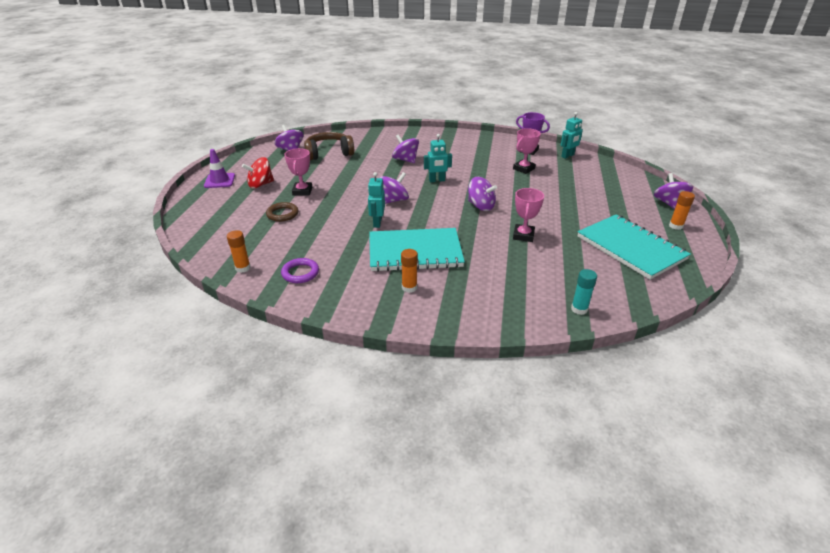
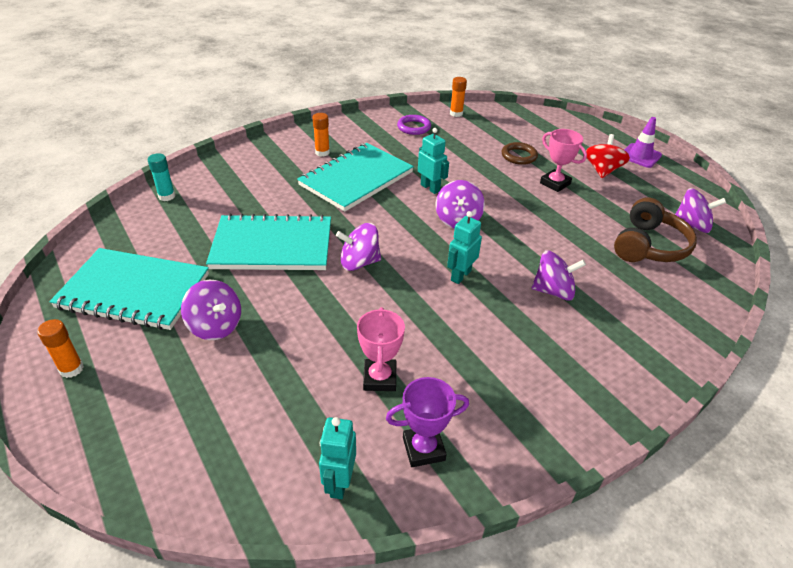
camera: 135 degrees right, 5 degrees up
(523, 235) = (272, 246): pink trophy -> turquoise notebook
(669, 203) = (86, 427): purple spinning top -> purple spinning top (215, 326)

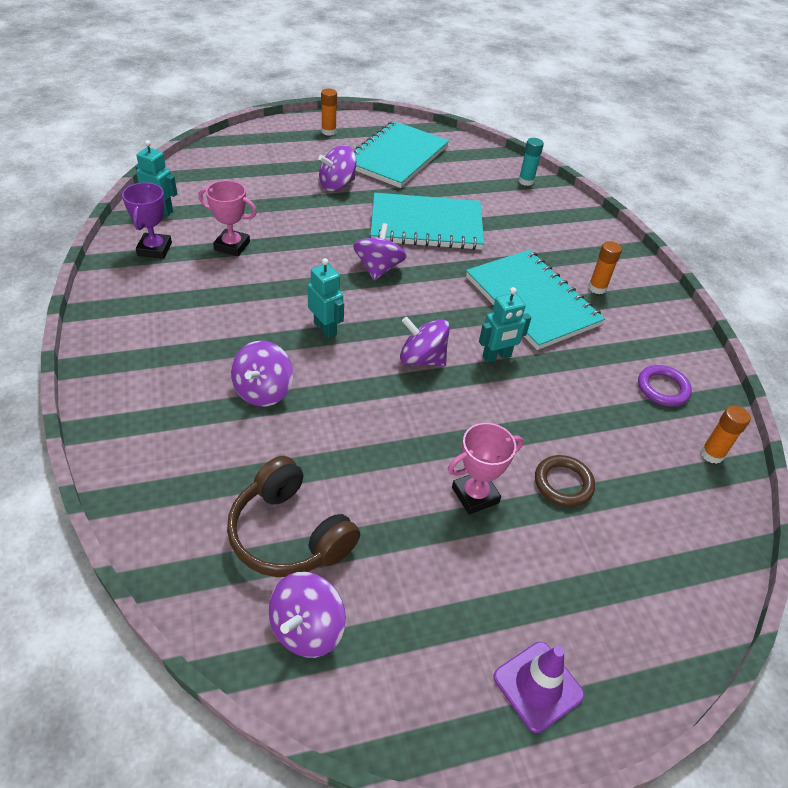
camera: 105 degrees right, 5 degrees up
(272, 246) = (426, 225): turquoise notebook -> turquoise notebook turned 75 degrees clockwise
(602, 170) = (498, 584): red spinning top -> none

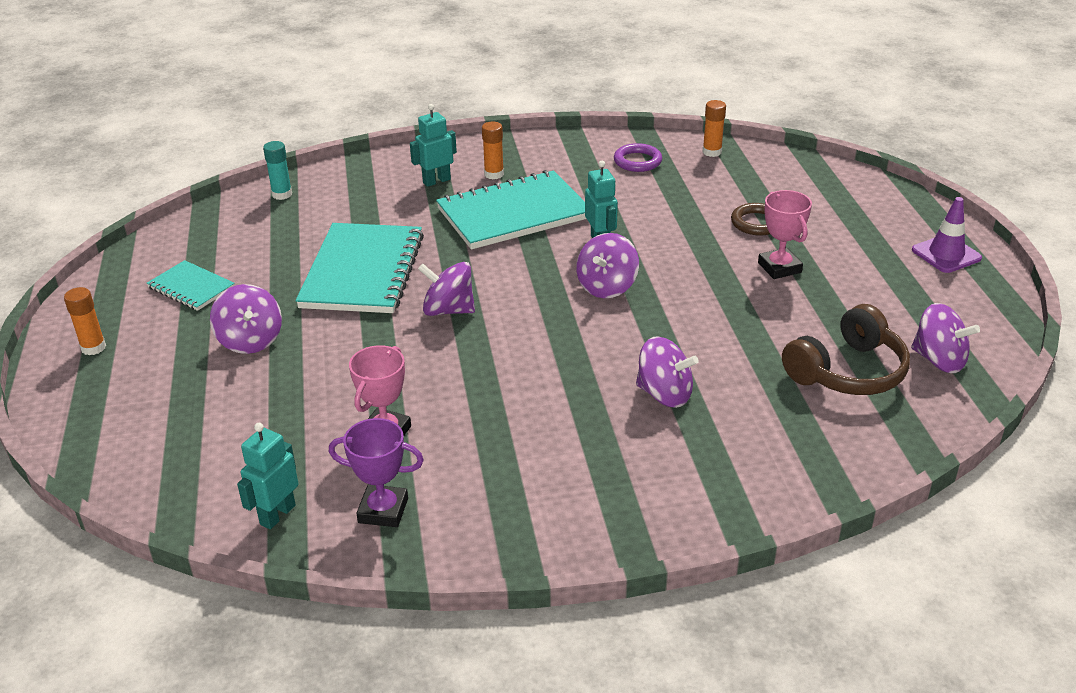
camera: 80 degrees left, 10 degrees down
(325, 329) = (559, 351): turquoise robot -> turquoise robot (436, 181)
(396, 157) = (191, 287): turquoise notebook -> turquoise notebook, size x0.52

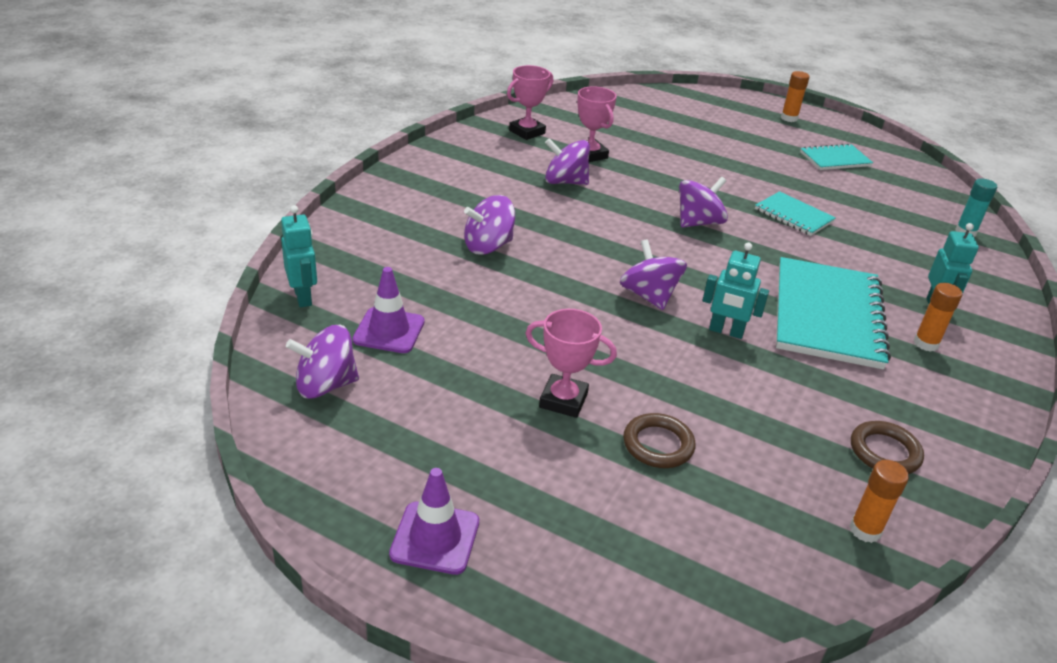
camera: 125 degrees right, 0 degrees up
(250, 340) = (742, 155): purple spinning top -> purple spinning top (565, 182)
(277, 515) = (565, 112): turquoise robot -> turquoise robot (303, 297)
(362, 271) = (793, 215): turquoise notebook -> turquoise notebook, size x0.52
(383, 510) = (527, 132): purple trophy -> pink trophy
(637, 161) = (884, 452): purple ring -> brown ring
(847, 371) = (389, 331): brown headphones -> purple traffic cone

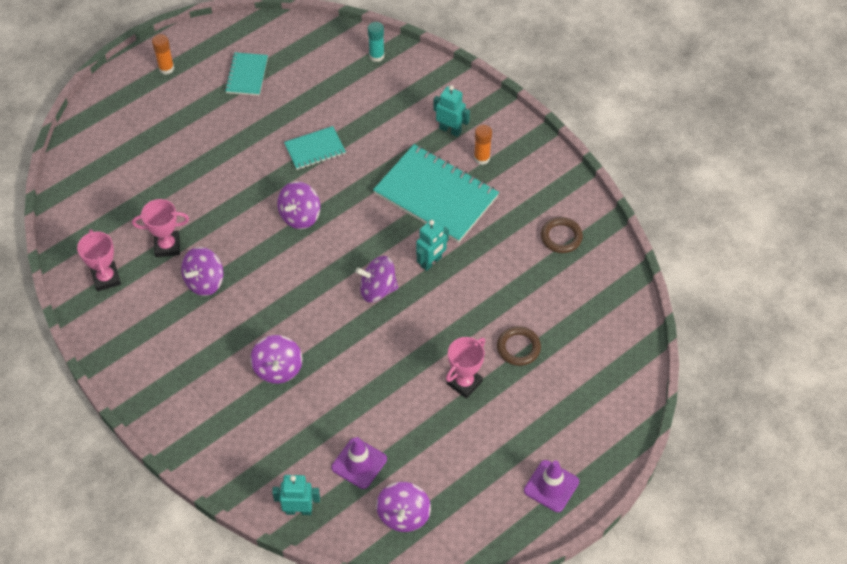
camera: 65 degrees left, 20 degrees up
(698, 222) = (300, 216): purple spinning top -> purple spinning top turned 135 degrees counterclockwise
(865, 530) = (610, 279): orange glue stick -> none

